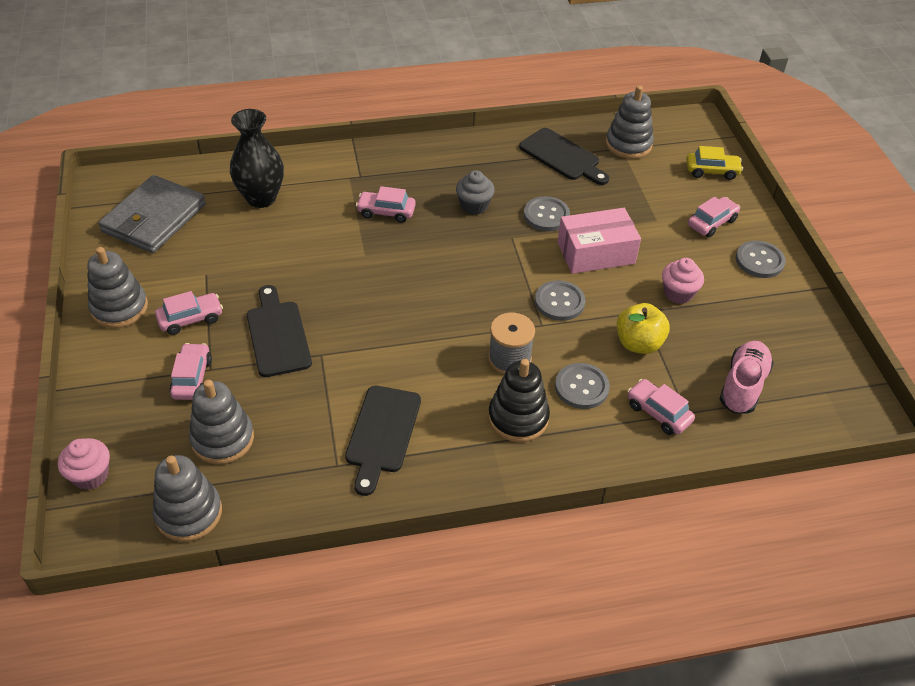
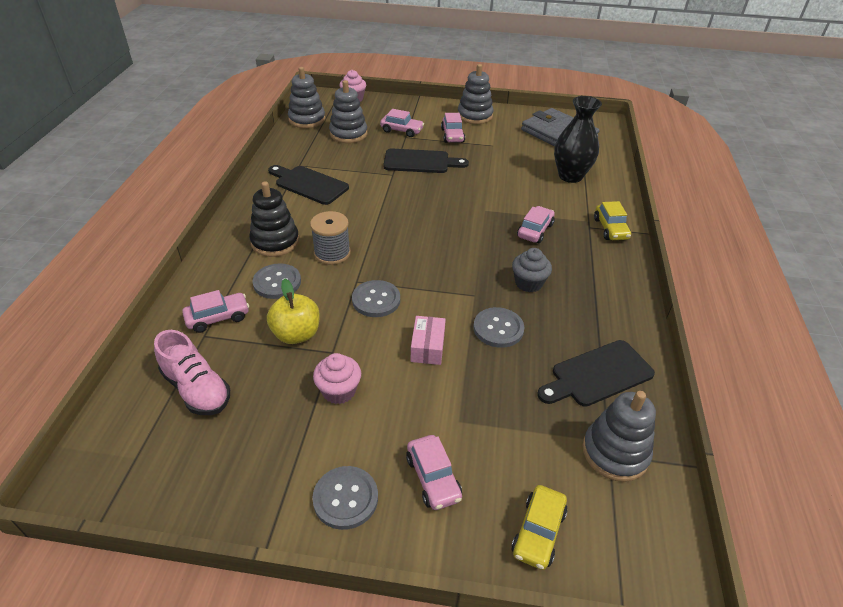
camera: 110 degrees right, 5 degrees down
(357, 162) = (610, 229): none -> yellow car
(596, 253) = (427, 347): pink box -> pink box, size x0.59

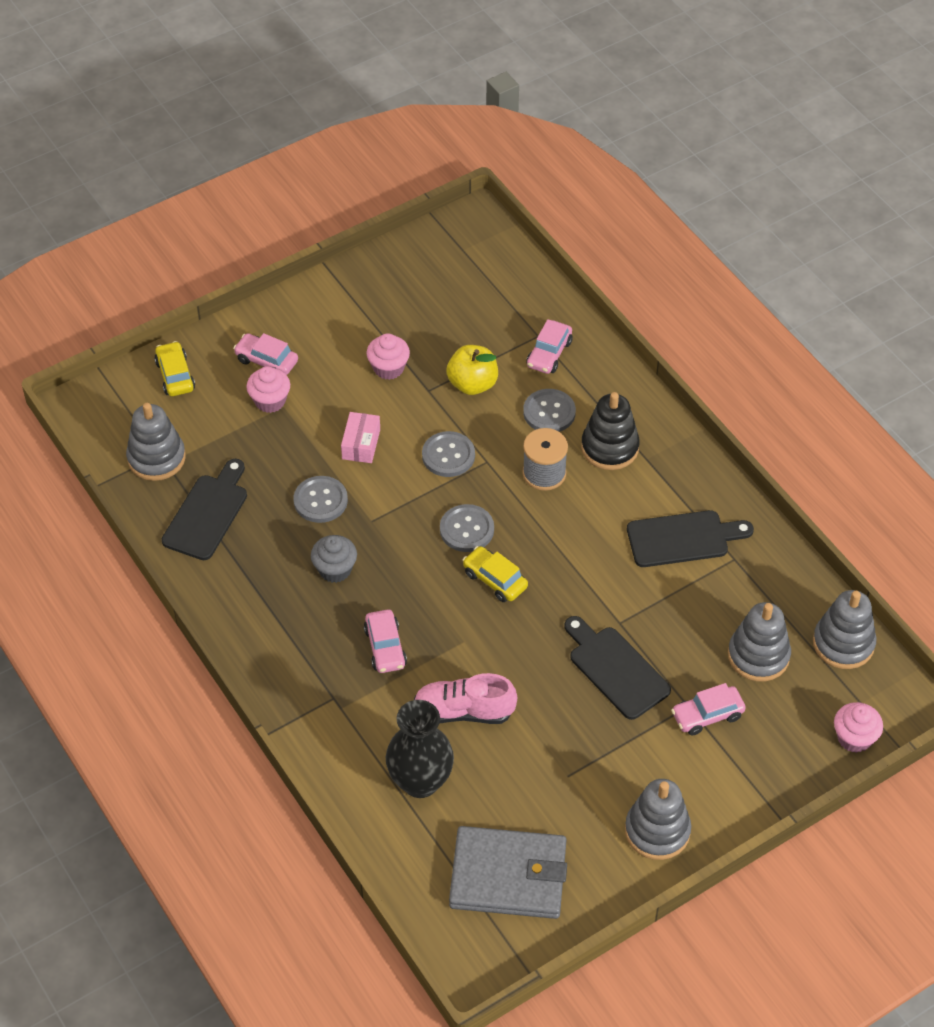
camera: 140 degrees right, 10 degrees up
(197, 389) = (486, 303): pink shoe -> pink shoe (464, 711)
(345, 498) = (309, 315): grey button -> grey button (467, 529)
(420, 162) = (615, 669): black cutting board -> black cutting board turned 90 degrees clockwise
(427, 347) = (361, 444): pink box -> pink box turned 45 degrees clockwise
(452, 135) = (636, 756): pink car -> none
(466, 434) = (270, 401): none -> pink cupcake
(610, 229) = (308, 711): yellow car -> yellow car (495, 580)

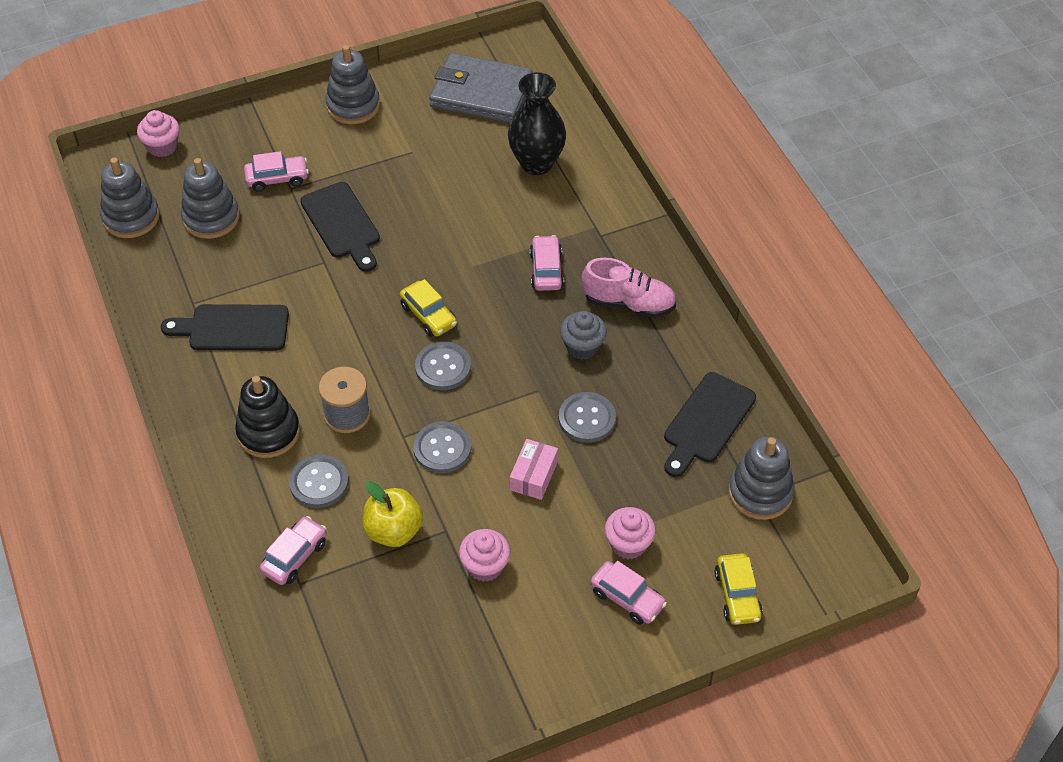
camera: 170 degrees left, 0 degrees up
(464, 711) = (486, 209): pink shoe -> pink shoe (629, 303)

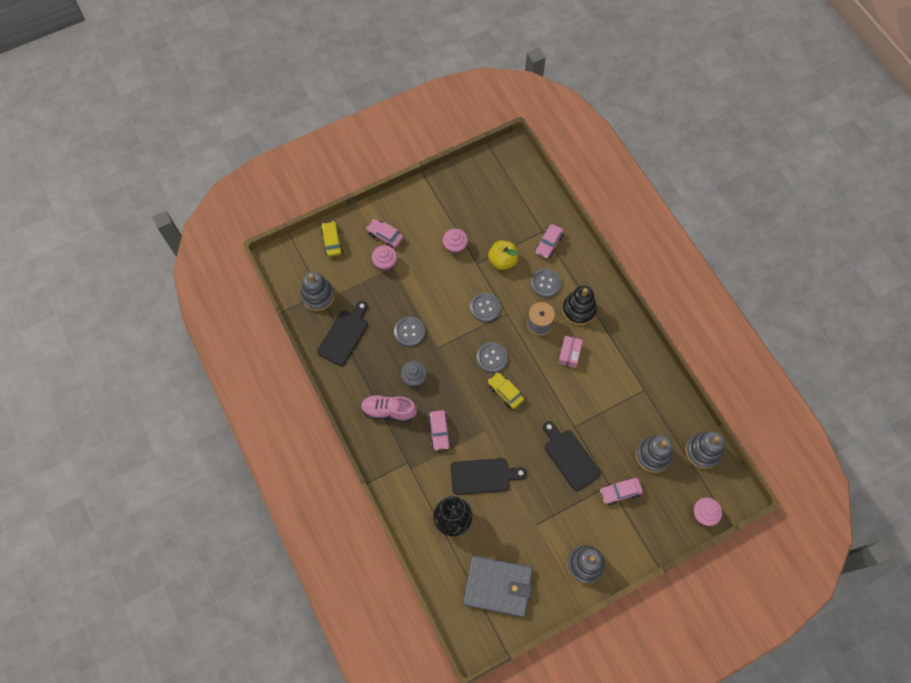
camera: 175 degrees right, 15 degrees up
(233, 328) = (616, 374): black cutting board -> black cutting board (483, 476)
(533, 476) = (435, 296): pink box -> pink box (569, 354)

